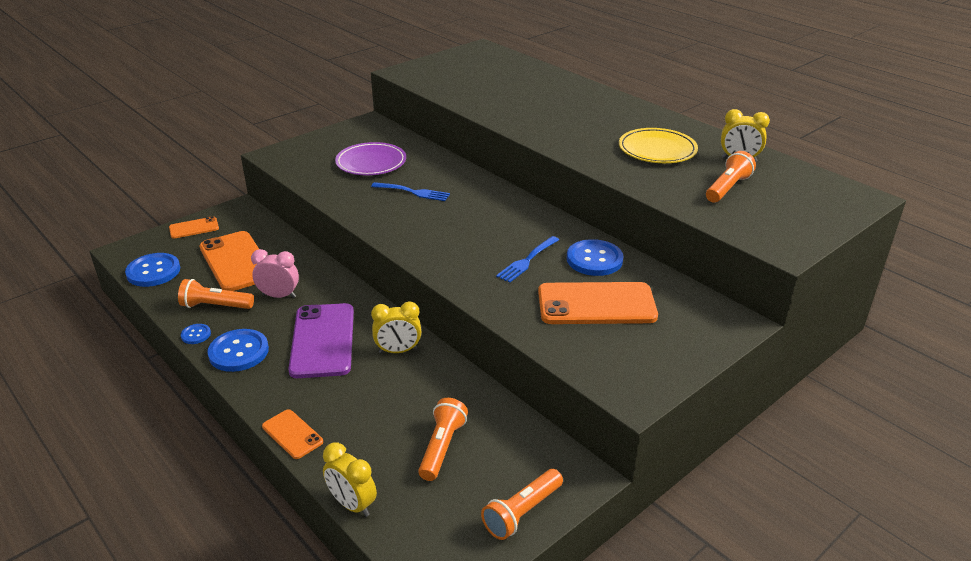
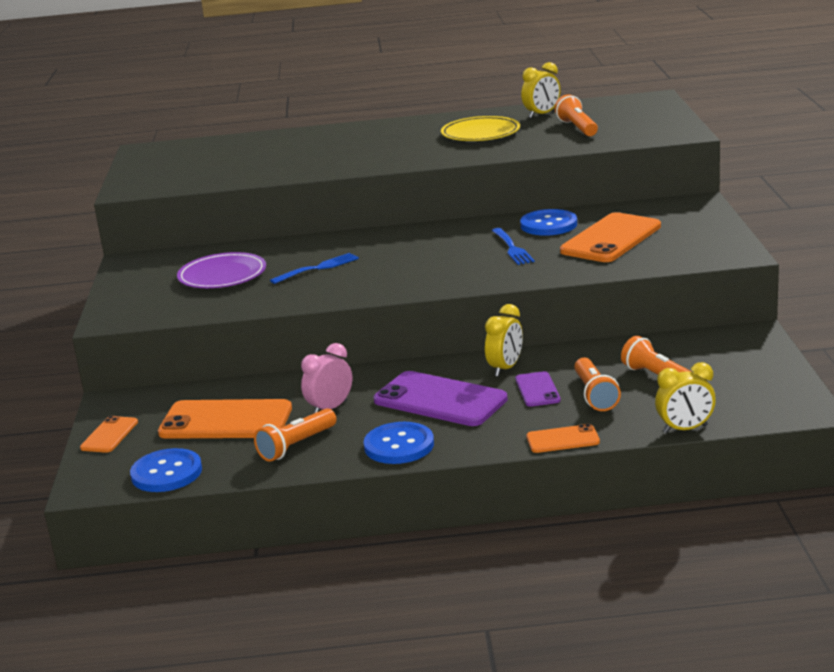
camera: 50 degrees left, 10 degrees down
(196, 335) = (335, 464): blue button -> none
(372, 384) = (537, 390): none -> purple phone
(522, 512) = (767, 364): orange flashlight -> orange flashlight (594, 395)

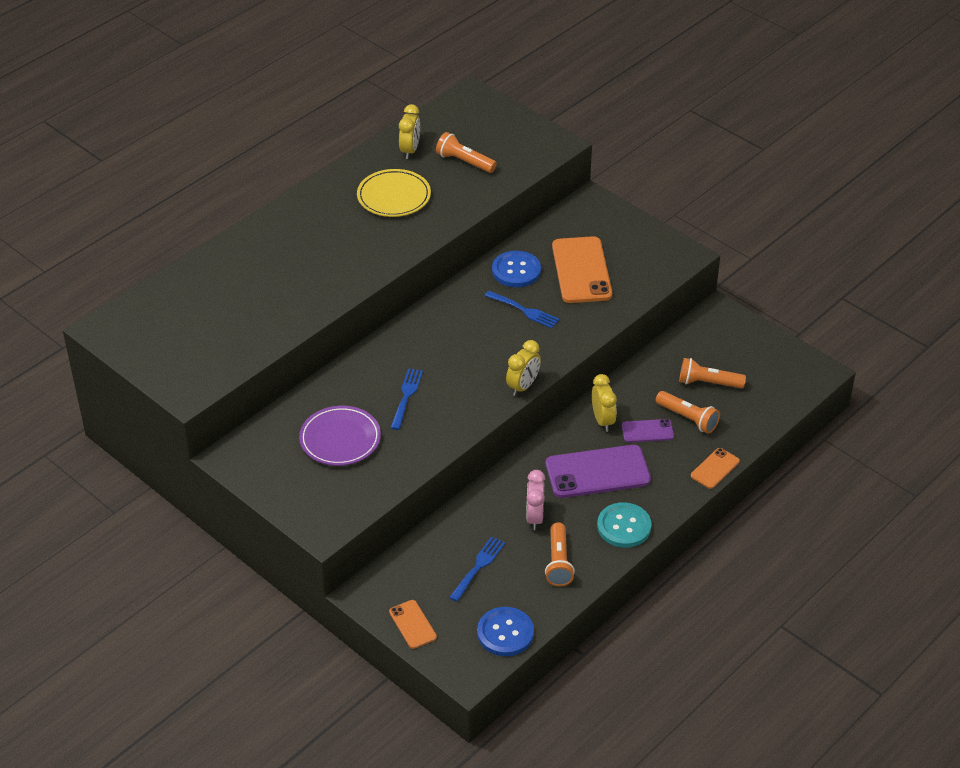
camera: 45 degrees left, 20 degrees up
(226, 421) = (478, 567): orange phone -> blue fork
(399, 445) = (624, 526): blue button -> turquoise button
(537, 390) = (647, 431): purple phone -> purple phone turned 45 degrees counterclockwise
(685, 429) = (773, 423): yellow clock -> yellow clock (523, 386)

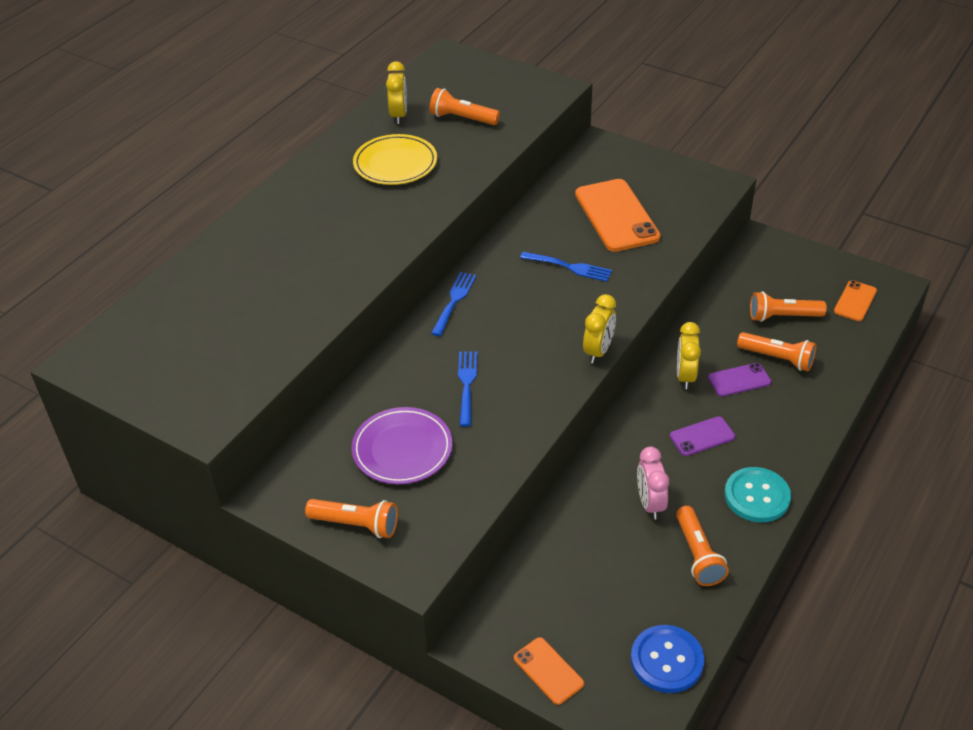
camera: 10 degrees left, 0 degrees up
(289, 490) = (356, 524): none -> orange flashlight
(478, 567) = (604, 578): blue fork -> blue fork (454, 301)
(516, 271) = (545, 226): blue button -> none
(597, 472) = (702, 436): purple phone -> purple phone, size x0.52
(602, 420) = (685, 376): yellow clock -> yellow clock turned 150 degrees counterclockwise
(715, 468) = (830, 410): orange phone -> orange phone (855, 301)

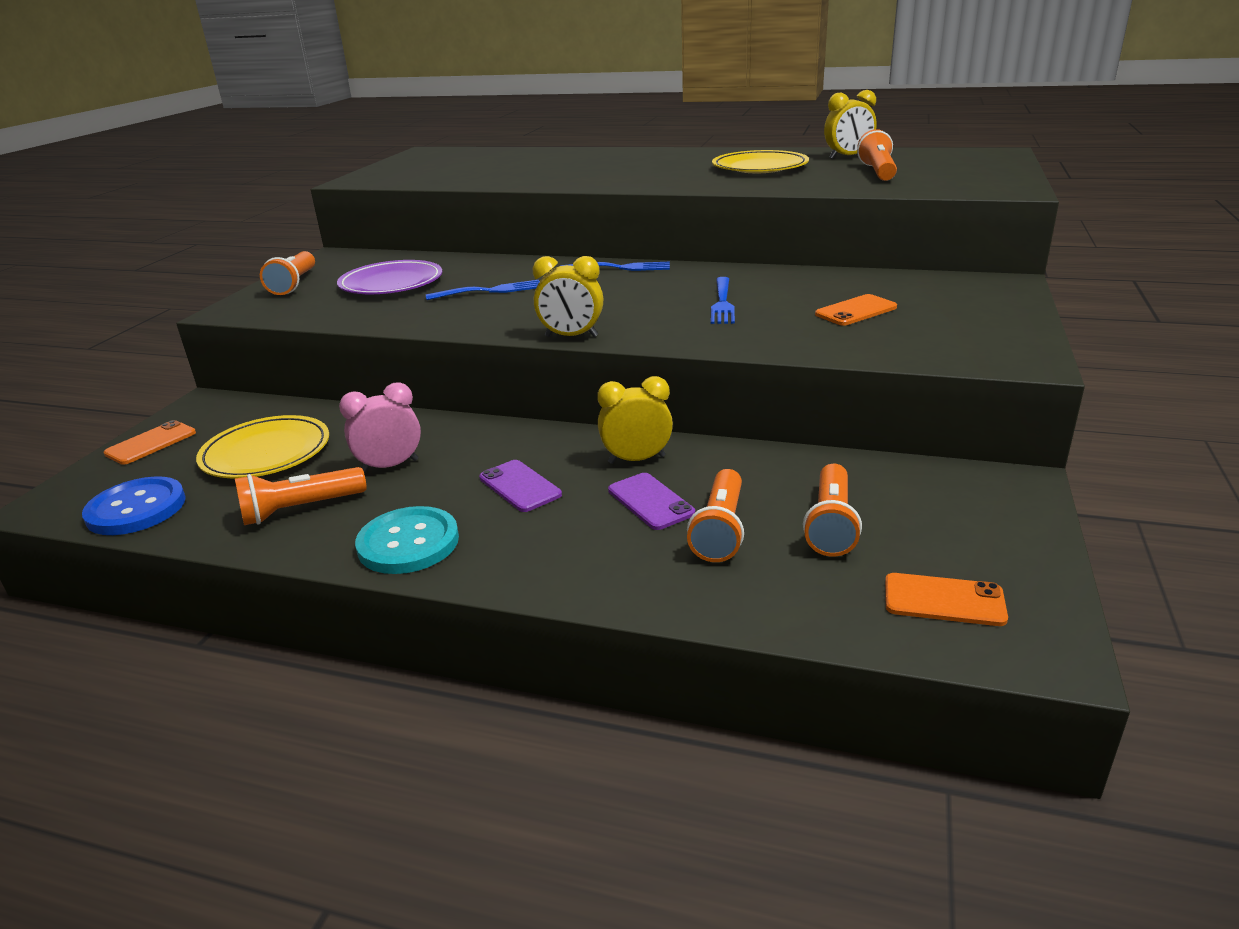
camera: 75 degrees right, 15 degrees down
(599, 582) = (266, 453): none -> yellow plate
(616, 216) = (856, 311): orange phone -> orange phone, size x0.52
(783, 316) = (831, 524): orange flashlight -> orange flashlight turned 150 degrees counterclockwise

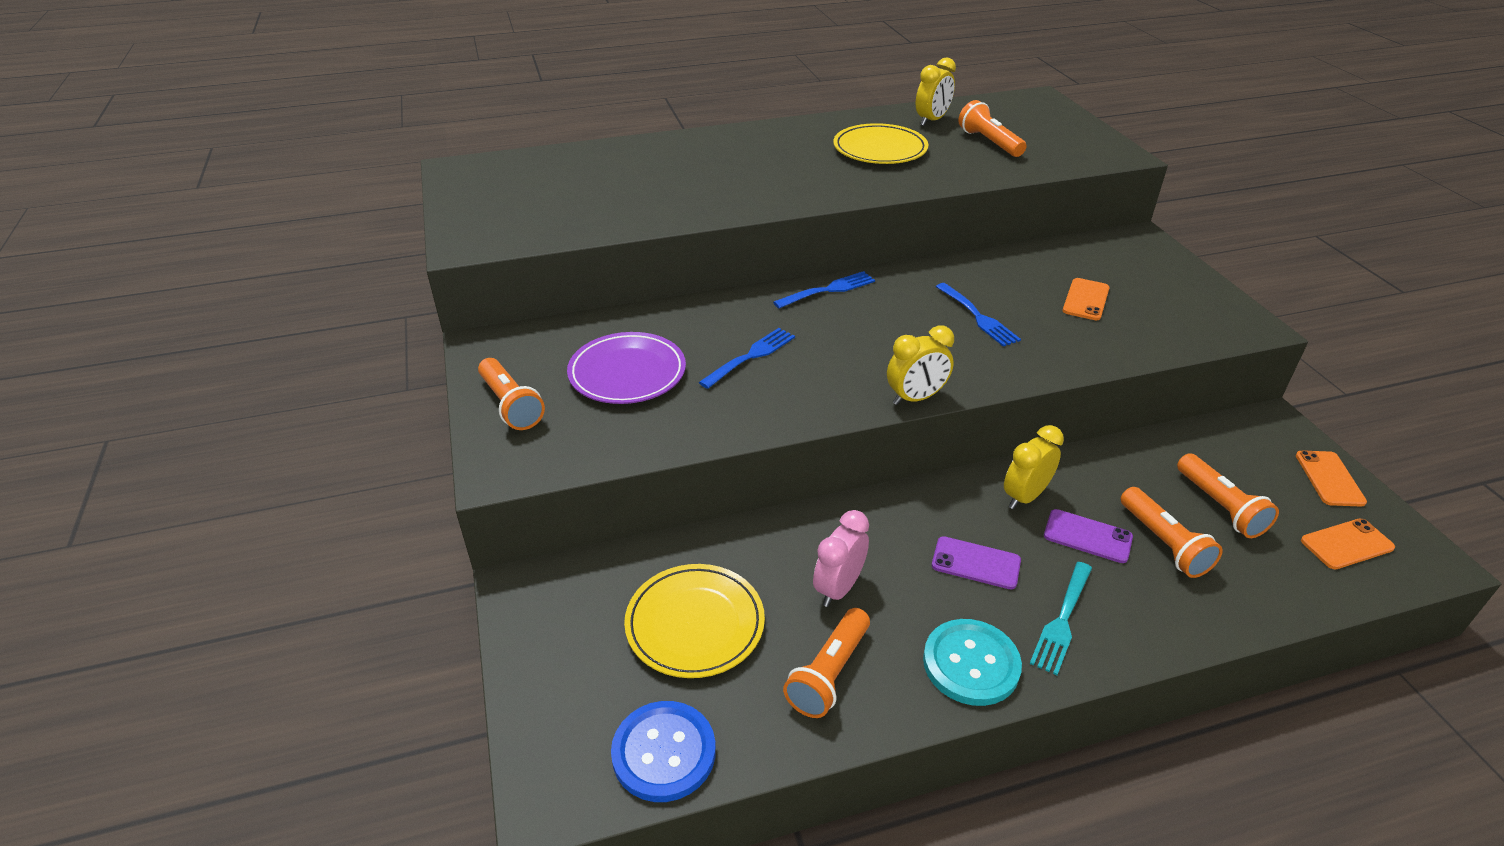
camera: 35 degrees left, 10 degrees up
(151, 443) = (544, 666): orange phone -> orange phone (1329, 478)
(530, 545) = (1062, 620): none -> turquoise fork

